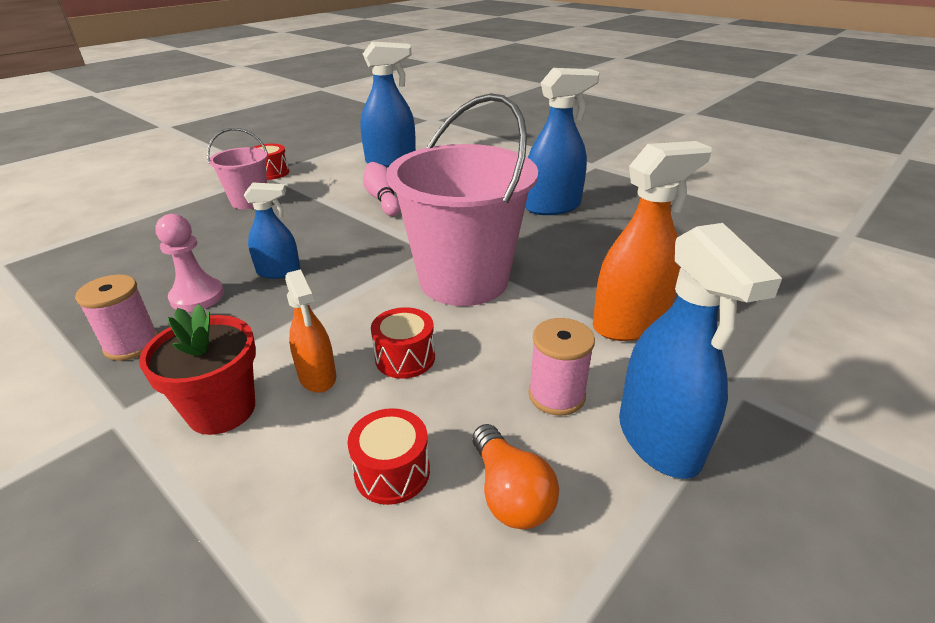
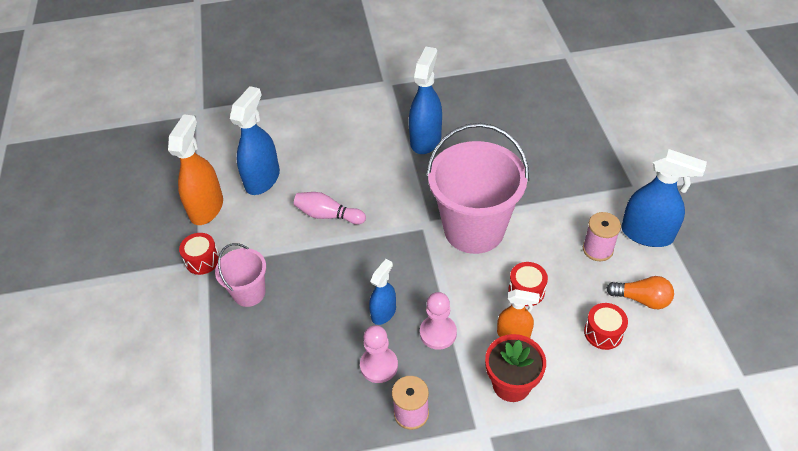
camera: 50 degrees left, 15 degrees up
(274, 316) = (438, 333): none -> pink pawn
(630, 323) = (569, 189): orange spray bottle -> orange spray bottle (206, 208)

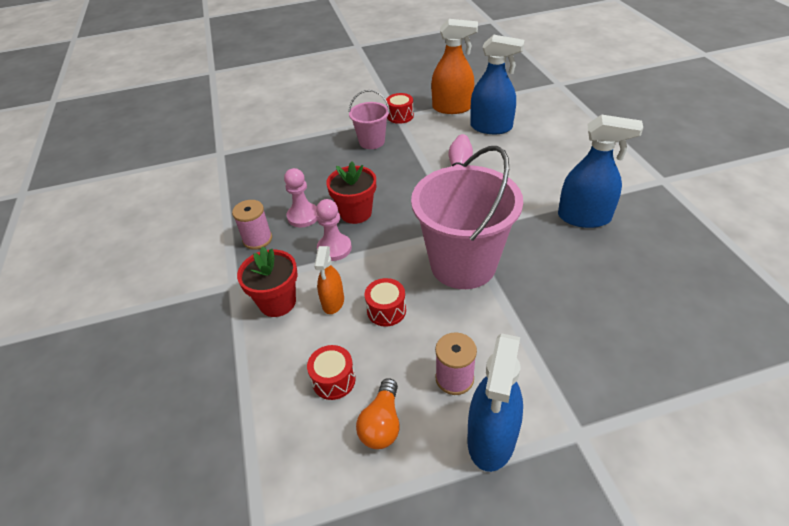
camera: 85 degrees right, 5 degrees down
(383, 312) = (356, 213): blue spray bottle -> red flower pot

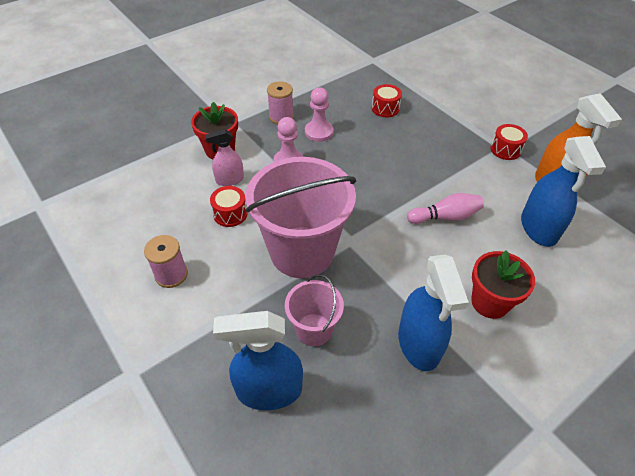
camera: 65 degrees right, 5 degrees up
(333, 302) = (229, 180): orange spray bottle -> pink spray bottle
(333, 380) = (156, 203): red drum -> red drum (385, 108)
(356, 213) = (338, 162): red flower pot -> red flower pot (490, 302)
(372, 142) = (447, 142): pink bucket -> pink bucket (314, 329)
(382, 424) = (123, 241): orange light bulb -> none
(491, 438) = (119, 311): blue spray bottle -> blue spray bottle (269, 390)

